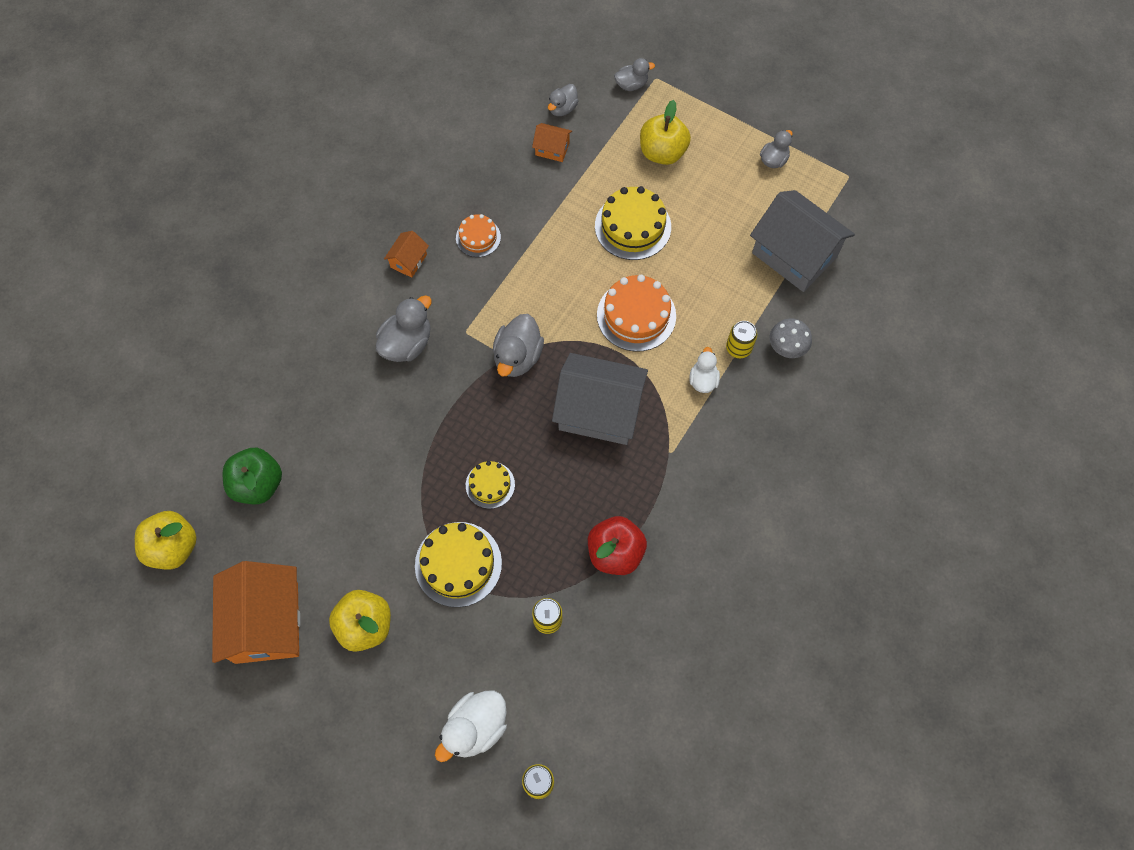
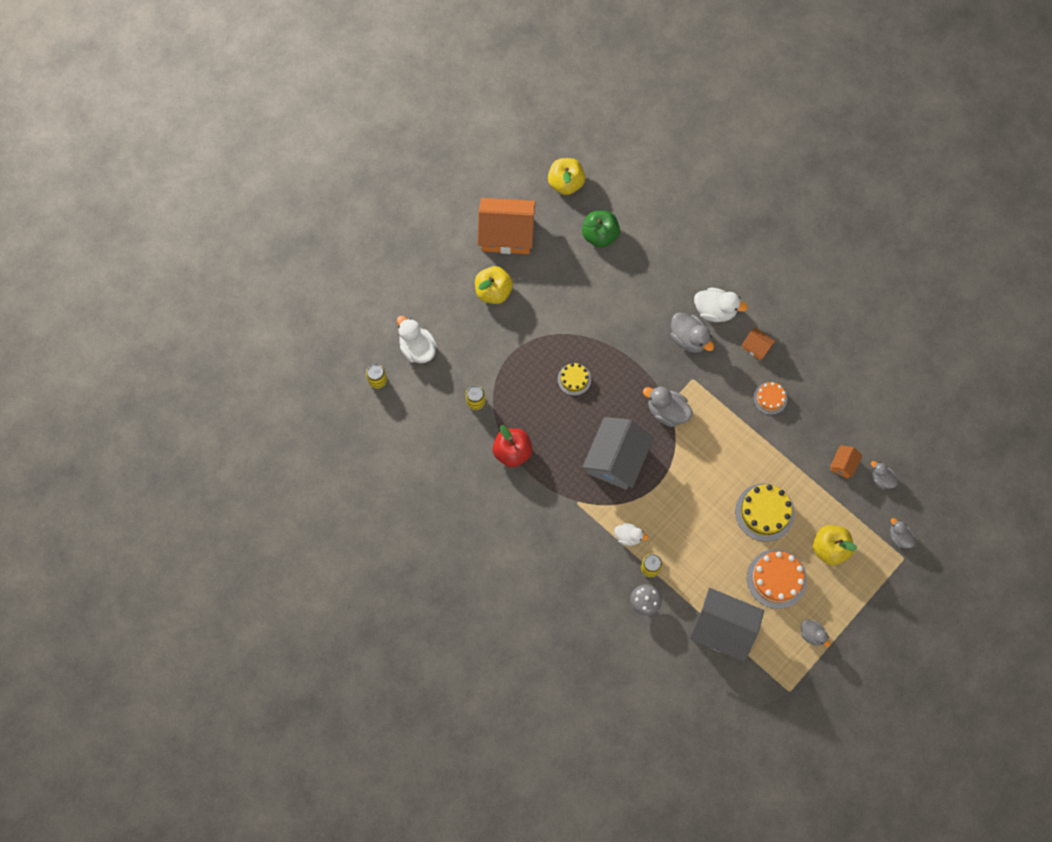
camera: 100 degrees right, 5 degrees up
(361, 317) = (715, 310): none -> white duck
(458, 564) = (523, 352): yellow cake -> none
(631, 84) = (899, 537): grey duck -> grey duck turned 150 degrees clockwise
(636, 315) = (688, 500): orange cake -> orange cake (776, 579)
(794, 255) = (723, 629): grey house -> grey house turned 60 degrees clockwise

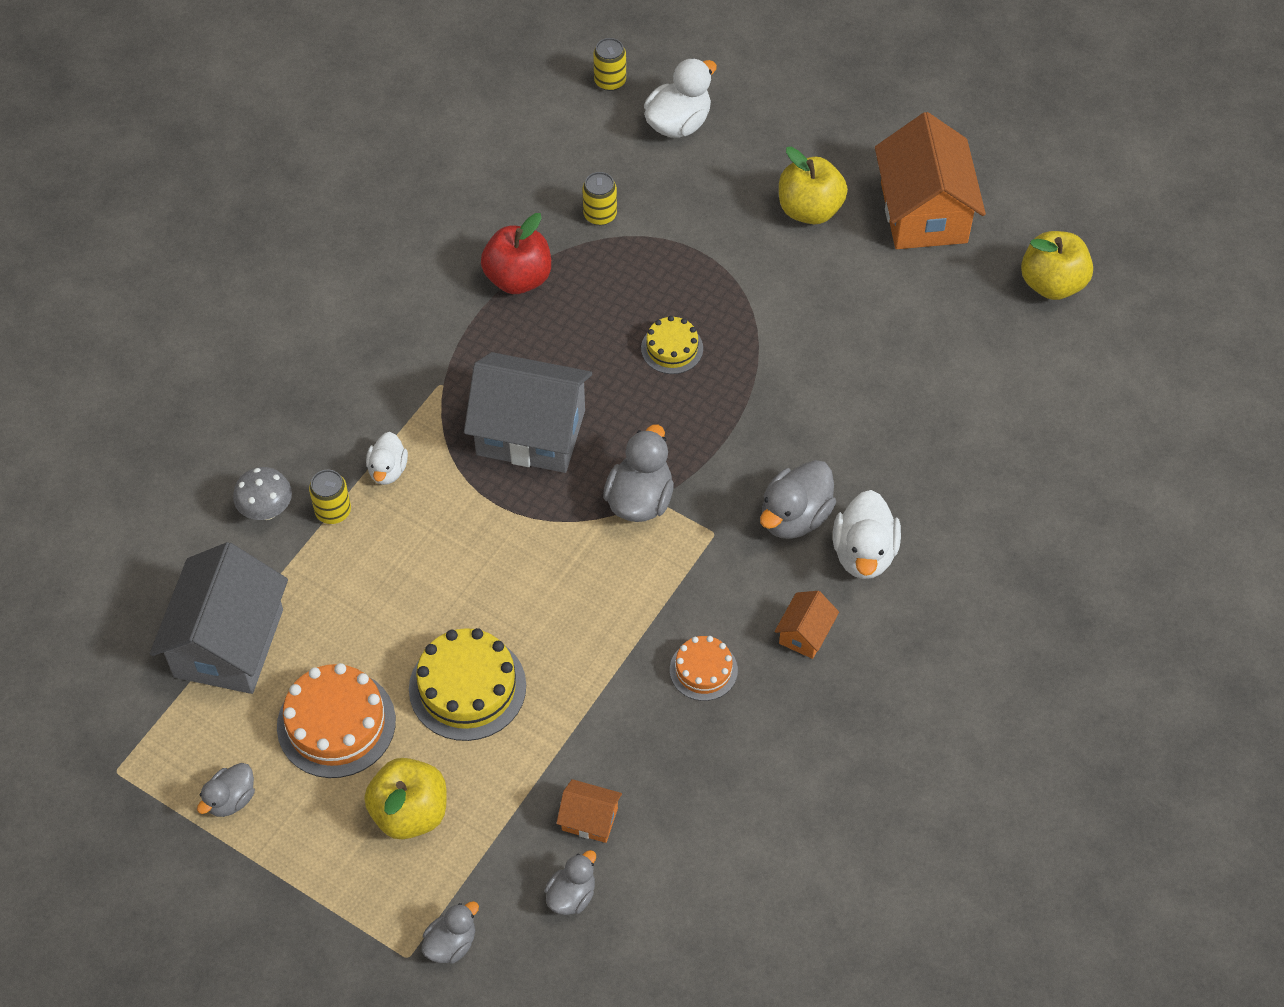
camera: 80 degrees right, 15 degrees down
(600, 235) = (964, 349): green apple -> none

